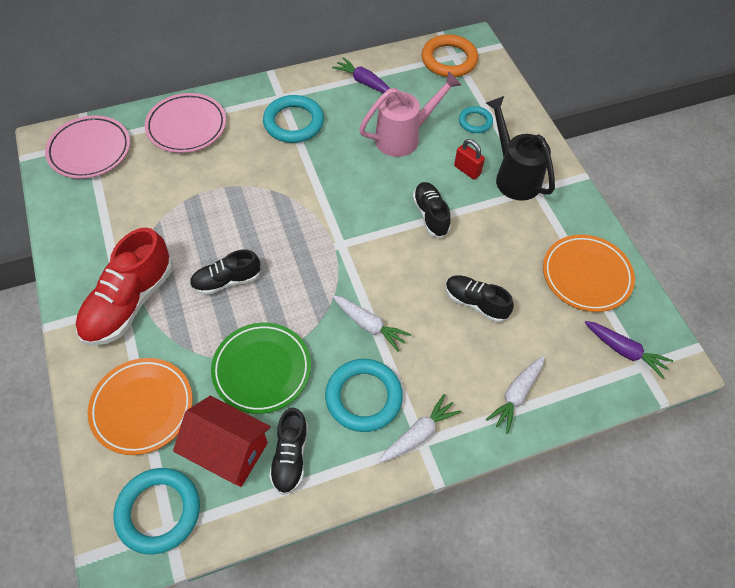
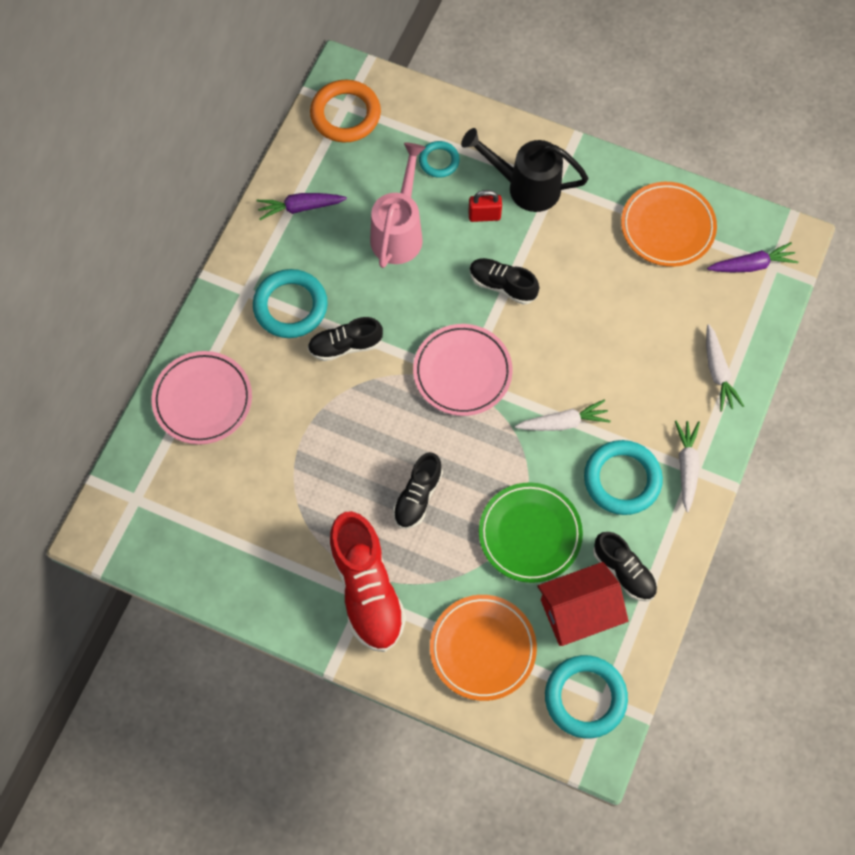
camera: 45 degrees left, 10 degrees up
(90, 150) = (149, 505): pink plate -> pink plate (462, 372)
(475, 303) = (616, 328): black shoe -> black shoe (345, 345)

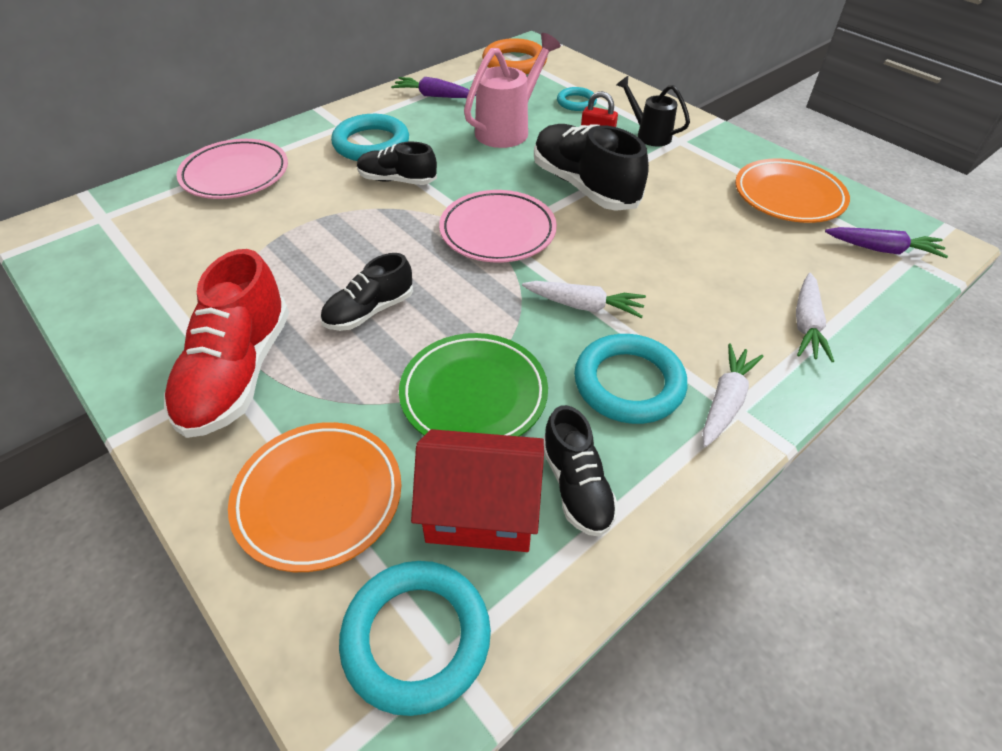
camera: 25 degrees right, 20 degrees down
(502, 285) = (584, 186): black shoe -> black shoe, size x1.70
(525, 186) = (649, 135): black watering can -> black watering can, size x0.63

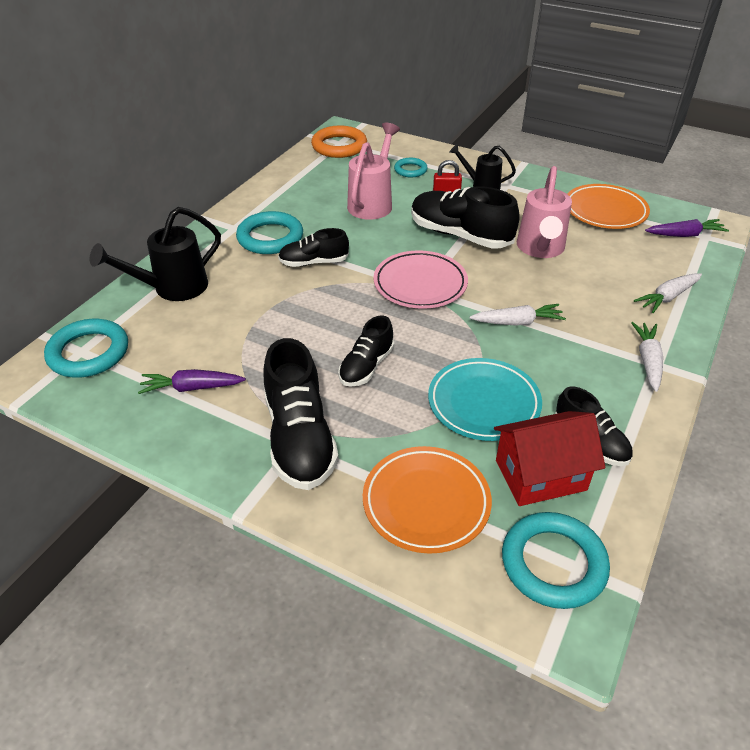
camera: 20 degrees left, 5 degrees down
(235, 175) = (173, 288): pink plate -> black watering can
(237, 373) = (299, 438): red shoe -> black shoe
(433, 96) = (292, 187): purple carrot -> purple carrot (191, 388)
(474, 394) = (483, 403): green plate -> turquoise plate
(628, 383) = (581, 366): turquoise ring -> turquoise ring (88, 353)
(672, 224) = (540, 249): none -> pink watering can
(806, 325) = (667, 297): white carrot -> white carrot turned 60 degrees clockwise

